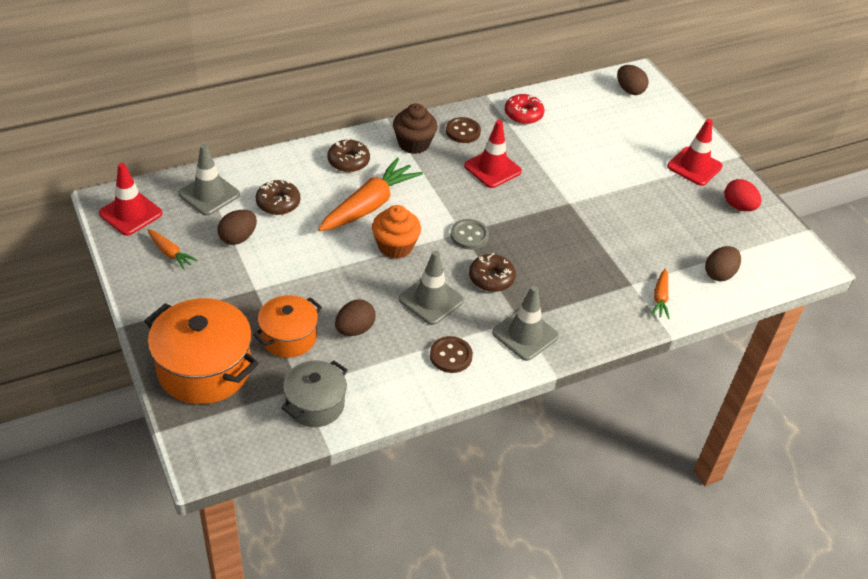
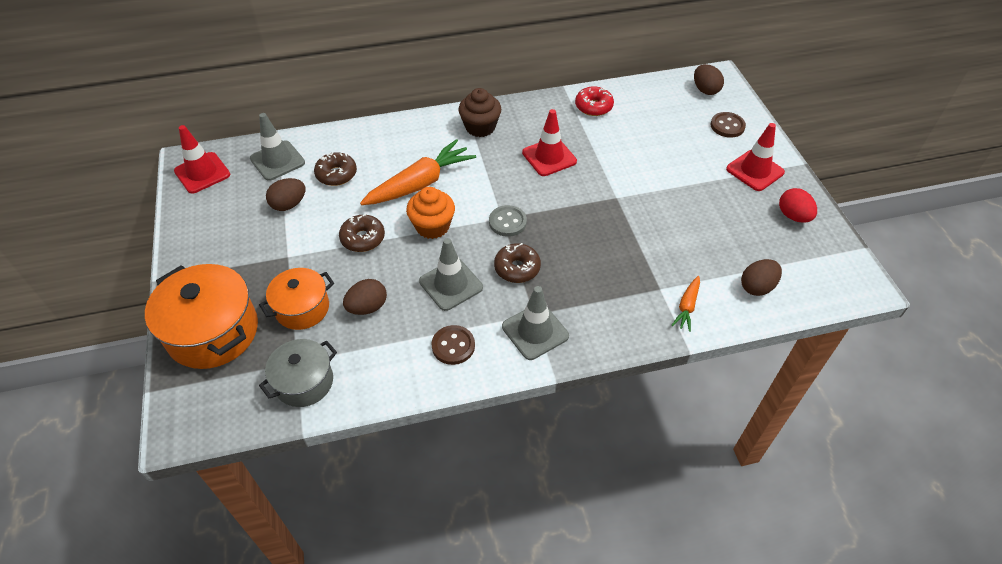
camera: 15 degrees right, 5 degrees up
(170, 253) = (223, 214): orange carrot -> none
(348, 161) = (414, 140): brown donut -> brown donut (363, 238)
(463, 131) = (530, 119): brown button -> brown button (727, 126)

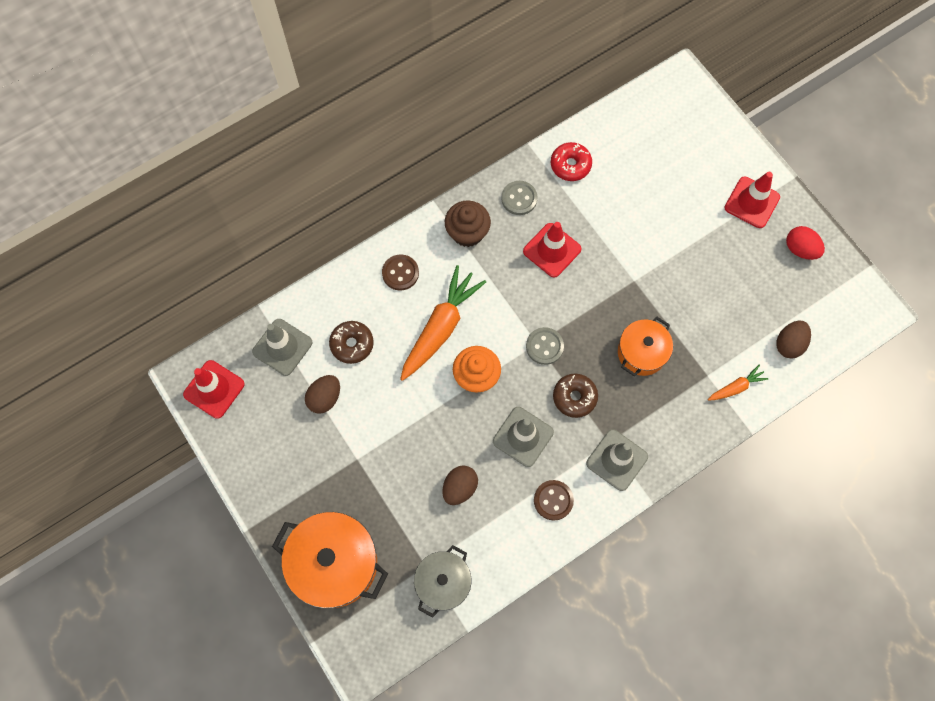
camera: 20 degrees left, 20 degrees up
(302, 308) = (401, 510): orange pot -> orange pot (641, 353)
(363, 238) = (417, 413): brown donut -> none
(537, 117) = (519, 198): none -> grey button
(687, 307) = (736, 387): orange carrot -> orange carrot turned 120 degrees counterclockwise
(705, 90) = (674, 104): brown egg -> none
(727, 126) = (710, 149): brown button -> brown button (400, 273)

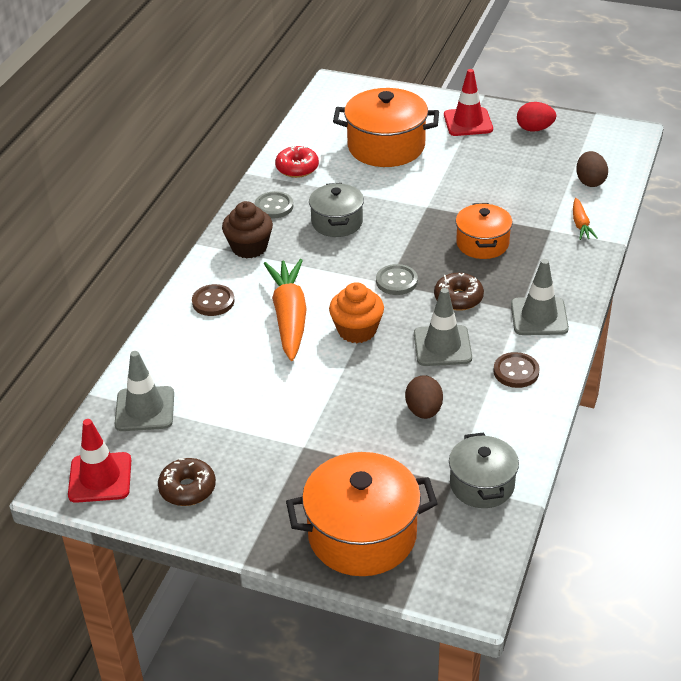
camera: 35 degrees left, 30 degrees down
(325, 398) = (226, 421): brown egg -> none
(352, 344) = (215, 371): brown donut -> brown donut (187, 488)
(552, 250) = (337, 222): red traffic cone -> grey pot
(660, 187) = (386, 146): none -> orange pot
(736, 387) = (580, 225): orange carrot -> orange carrot turned 150 degrees clockwise

